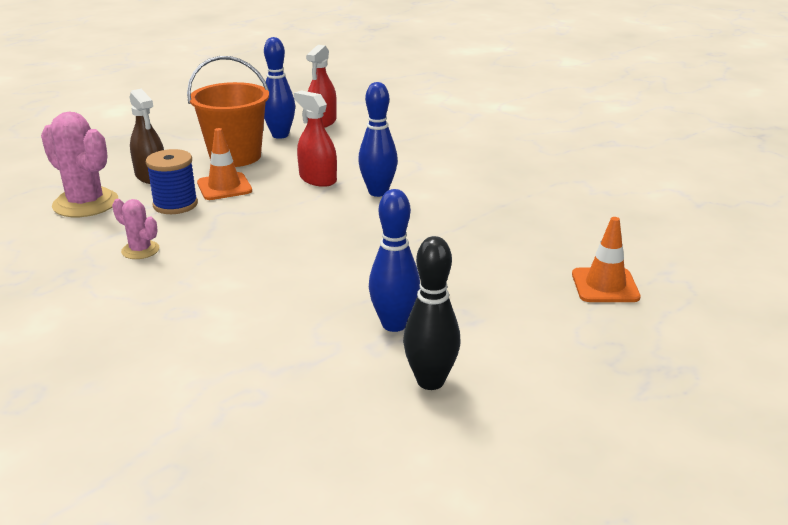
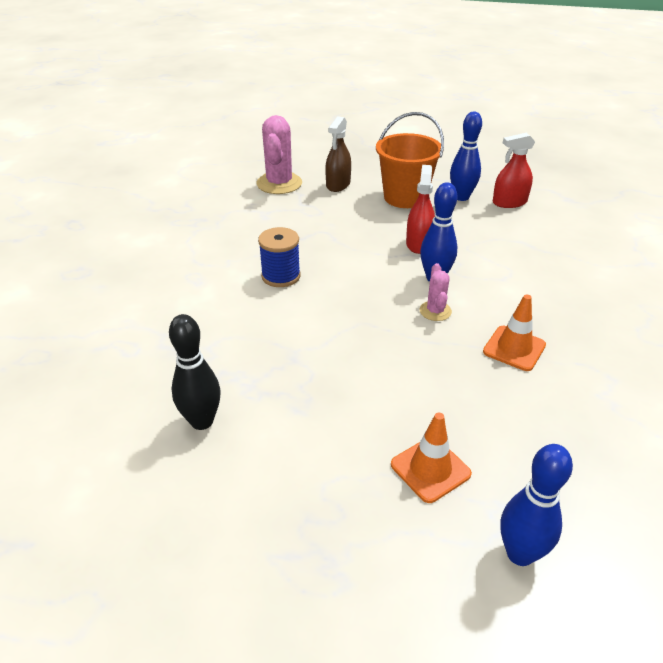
camera: 55 degrees right, 10 degrees up
(140, 250) = (247, 228): pink cactus -> pink cactus (435, 311)
(175, 205) = (314, 211): blue spool -> blue spool (281, 276)
(224, 187) = (358, 215): orange traffic cone -> orange traffic cone (514, 348)
(394, 324) = (258, 371): blue bowling pin -> blue bowling pin (520, 553)

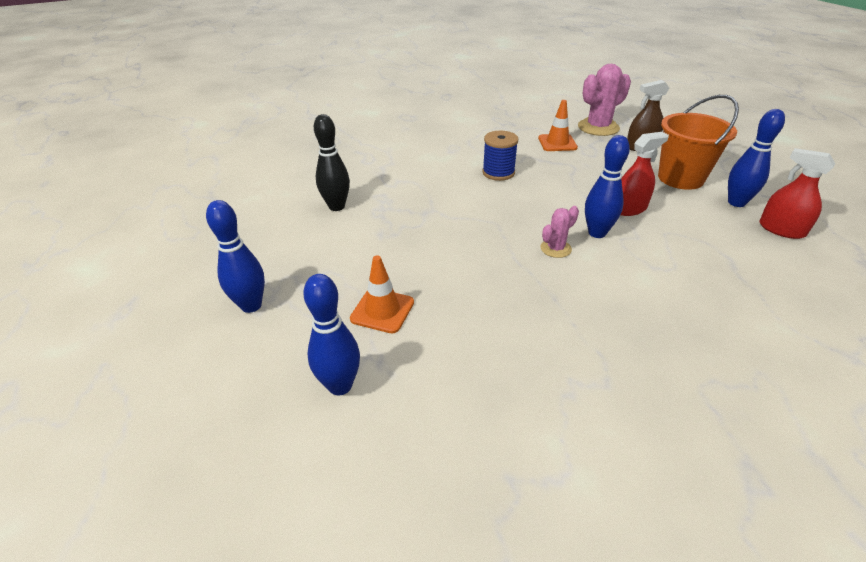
camera: 55 degrees right, 0 degrees up
(328, 586) = (251, 305): none -> blue bowling pin
(514, 348) = (566, 306): orange traffic cone -> orange traffic cone (557, 143)

